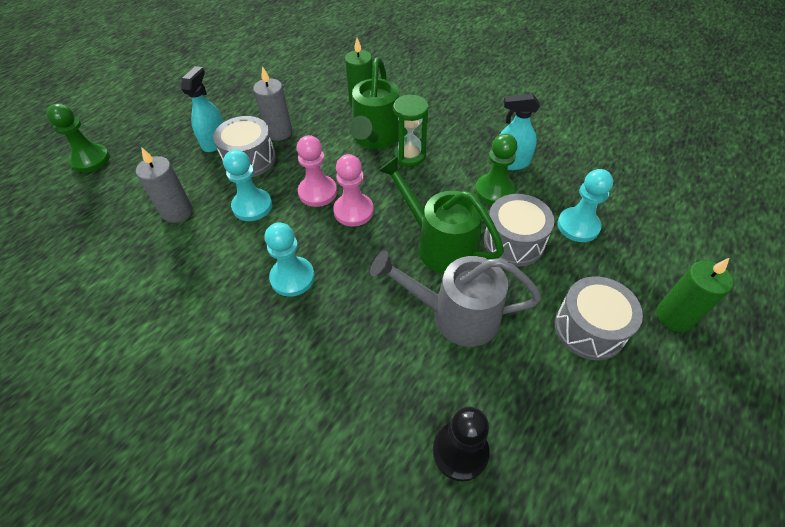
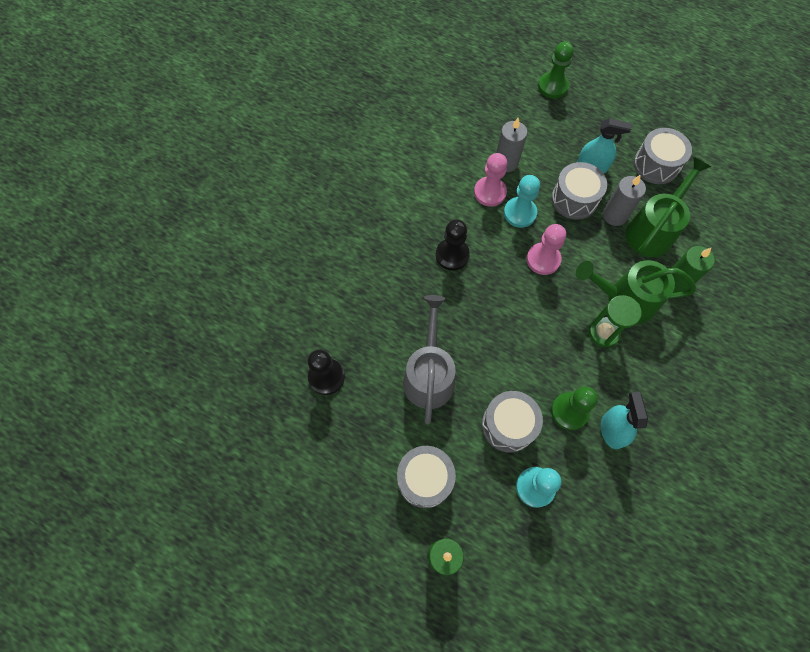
camera: 85 degrees right, 15 degrees up
(231, 98) = (656, 165): none -> grey drum
(292, 277) = (452, 255): turquoise pawn -> black pawn
(353, 211) = (525, 290): pink pawn -> pink pawn (490, 192)
(439, 244) = (498, 362): green watering can -> green watering can (653, 230)

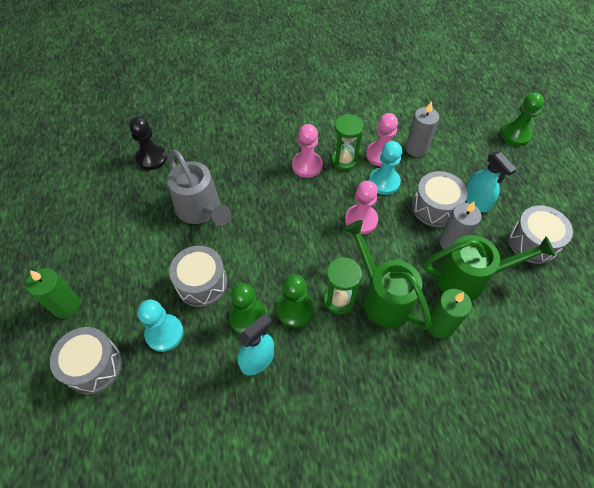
camera: 50 degrees right, 10 degrees down
(425, 479) = (118, 258): grey drum -> grey drum (94, 366)
(429, 374) = (201, 210): grey watering can -> grey watering can turned 90 degrees clockwise
(452, 255) = (307, 165): black pawn -> pink pawn
(472, 223) = (344, 160): none -> green hourglass
(588, 371) = (294, 310): none -> green pawn

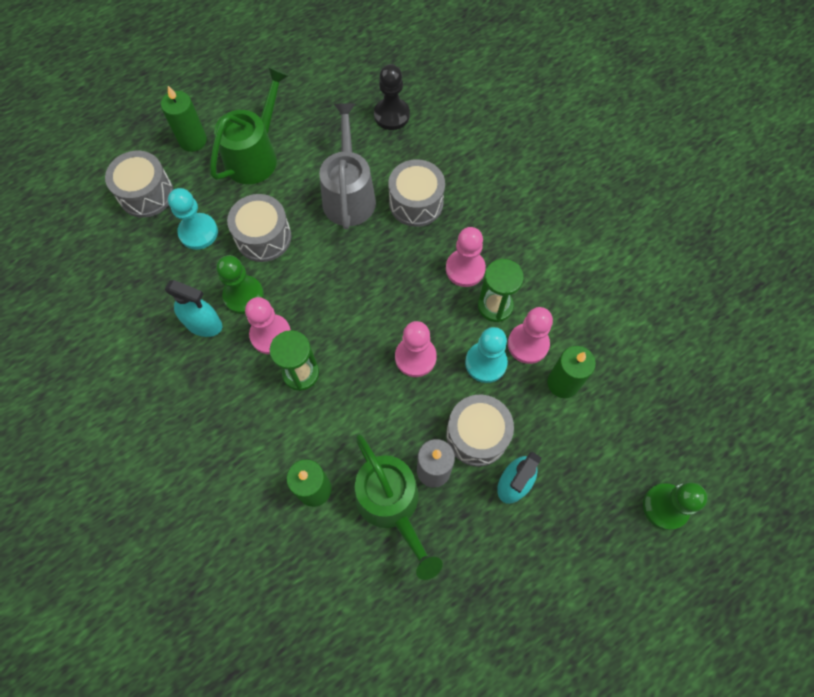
camera: 65 degrees right, 10 degrees up
(201, 210) = (349, 194): grey watering can -> grey watering can turned 150 degrees clockwise
(294, 310) = (270, 335): green pawn -> pink pawn
(382, 296) = (325, 416): green watering can -> green watering can (256, 155)
(416, 148) = (563, 383): grey candle -> green candle
(532, 242) = (482, 572): grey drum -> grey drum (416, 203)

